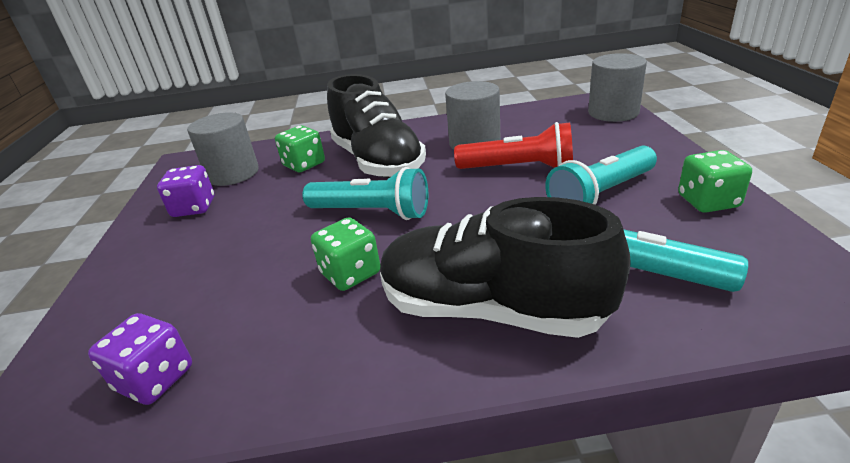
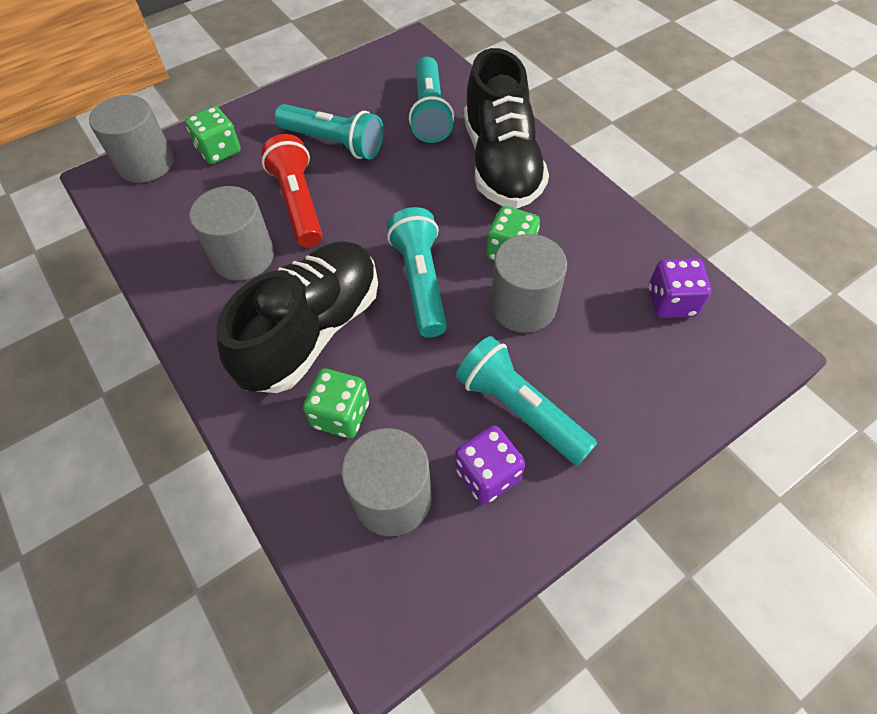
camera: 120 degrees left, 25 degrees up
(210, 232) = (520, 409): none -> turquoise flashlight
(285, 262) = (523, 306): none -> grey cylinder
(708, 201) = (326, 92): green dice -> green dice (219, 151)

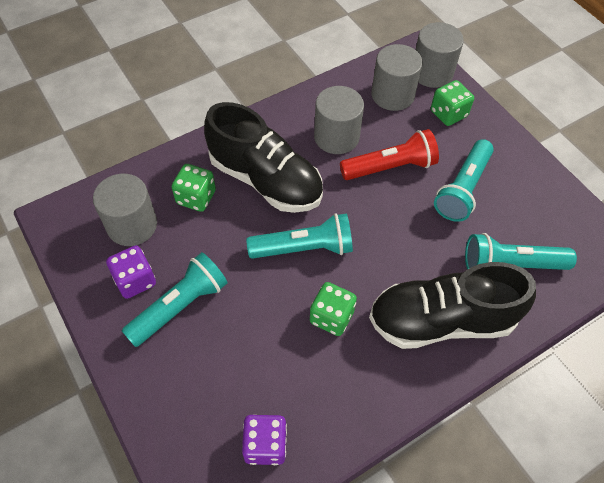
camera: 90 degrees right, 0 degrees up
(523, 306) = (273, 320): grey cylinder -> grey cylinder (392, 95)

